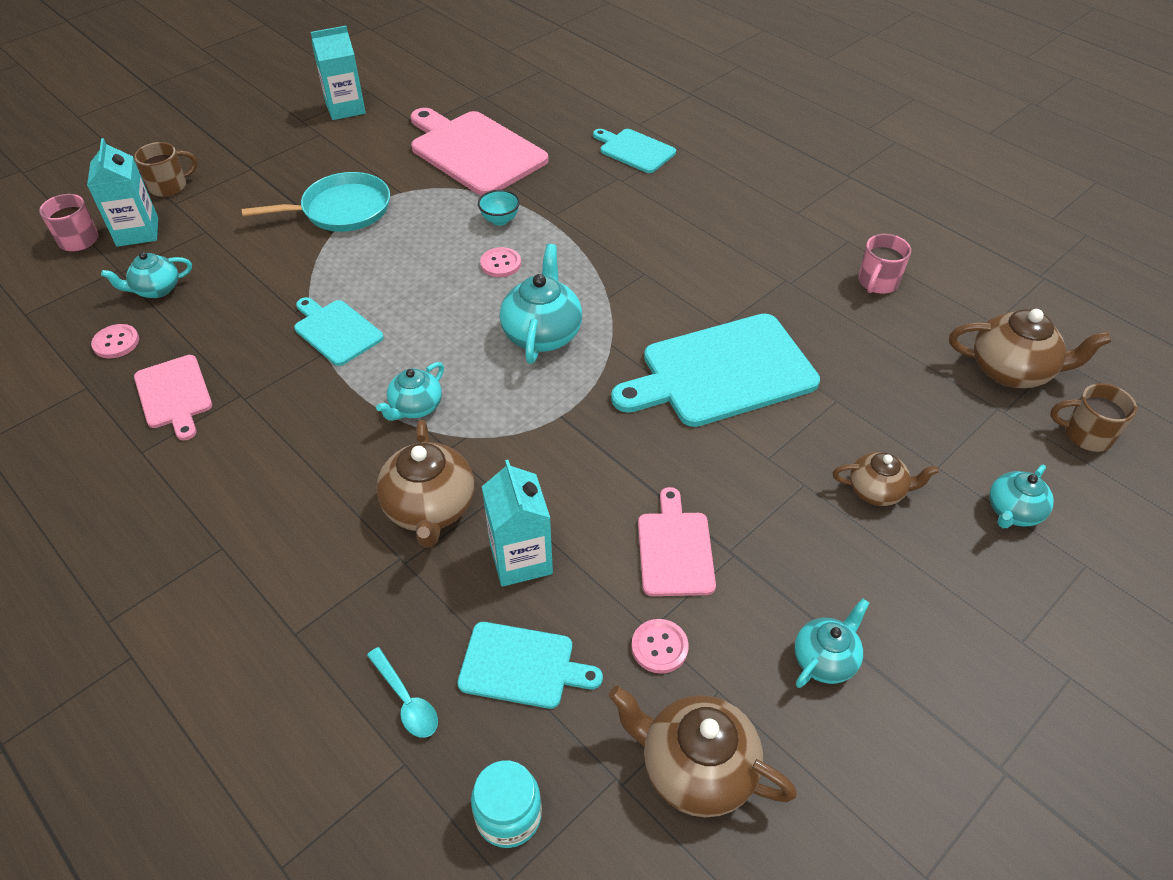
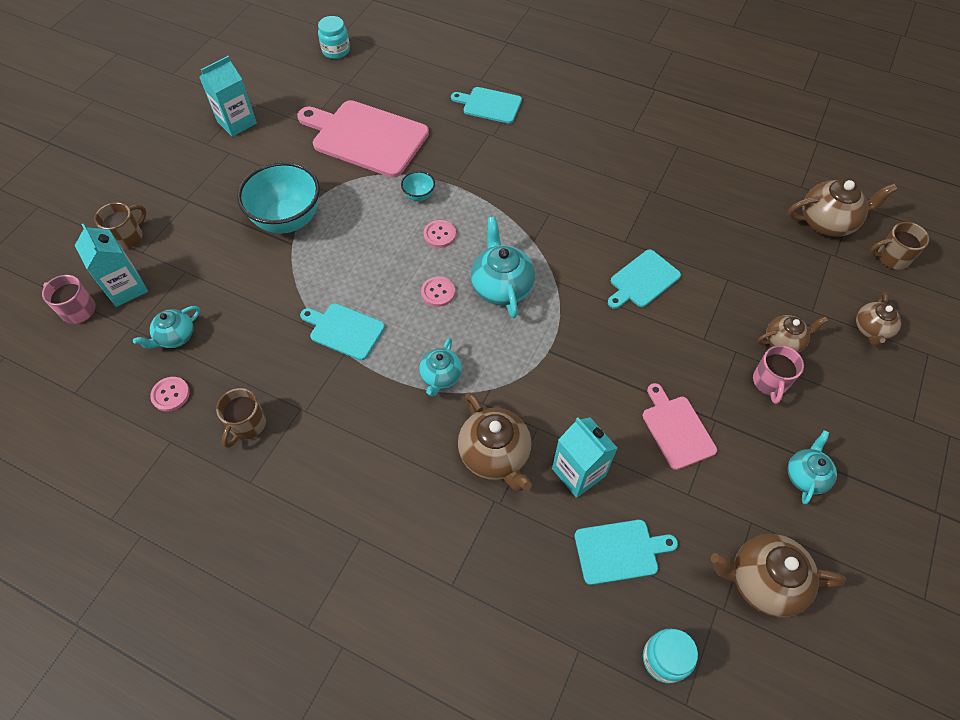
camera: 20 degrees left, 10 degrees up
(174, 394) = (247, 425): pink cutting board -> brown mug
(342, 210) = (288, 220): turquoise pan -> turquoise bowl
(406, 700) = (556, 605): turquoise spoon -> none
(491, 65) = (336, 51): none -> turquoise jar
(659, 647) = (701, 505): pink button -> pink button (438, 292)
(722, 372) = (643, 280): turquoise cutting board -> turquoise cutting board, size x0.54
(877, 283) = (713, 176): pink mug -> pink mug (770, 382)
(1013, 511) = (871, 329): turquoise teapot -> brown teapot

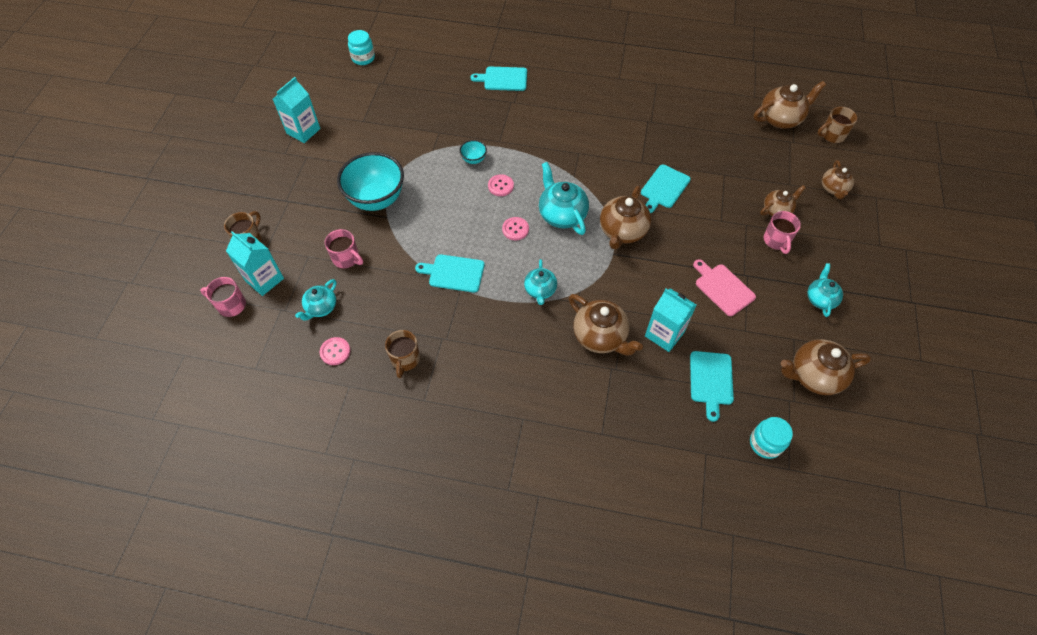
camera: 15 degrees left, 0 degrees up
(227, 284) = (346, 258): none -> pink mug
(366, 137) = (414, 123): pink cutting board -> none
(570, 324) = (622, 231): none -> brown teapot
(619, 551) = (711, 380): turquoise cutting board -> turquoise cutting board turned 120 degrees clockwise

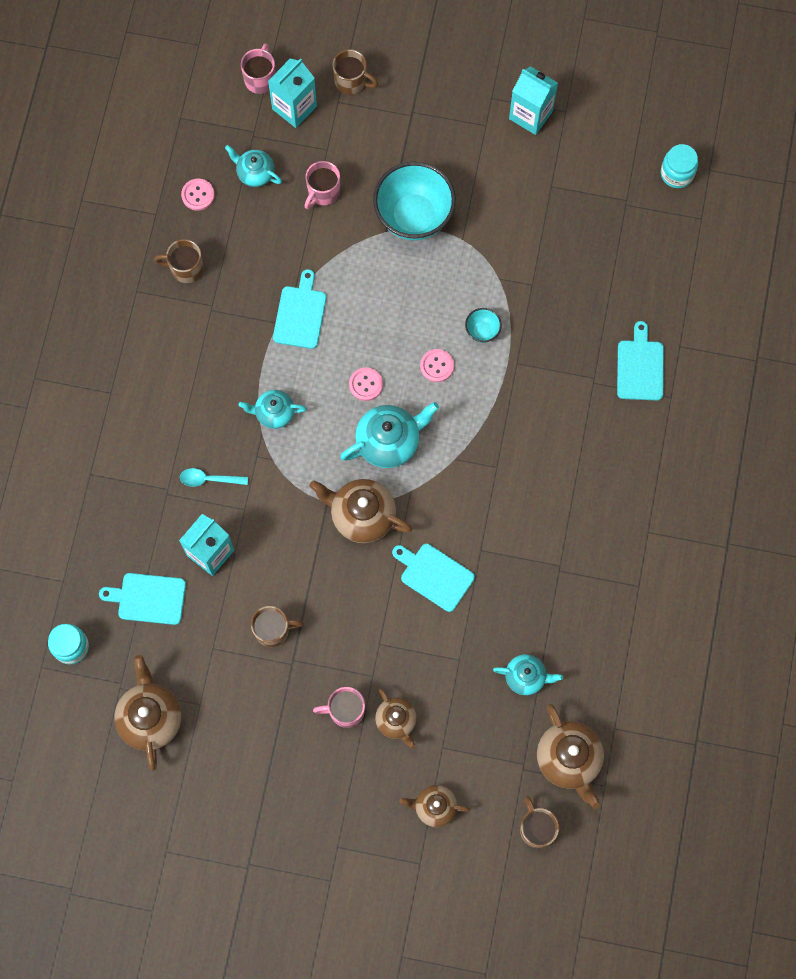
camera: 90 degrees right, 15 degrees up
(600, 336) = (209, 479): brown teapot -> turquoise spoon
(723, 288) = (273, 630): pink cutting board -> brown mug
(820, 299) = (255, 748): turquoise teapot -> turquoise teapot (526, 677)

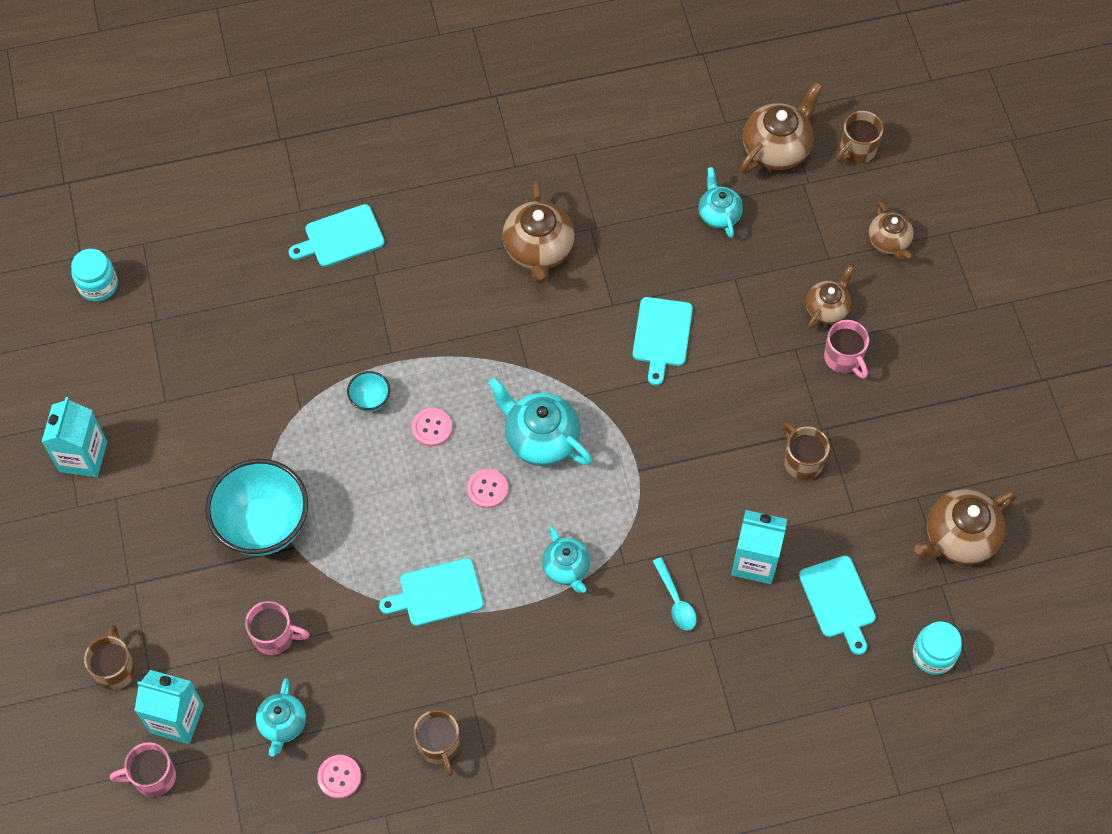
camera: 115 degrees left, 10 degrees down
(362, 515) = (635, 430): brown teapot -> brown teapot (538, 249)

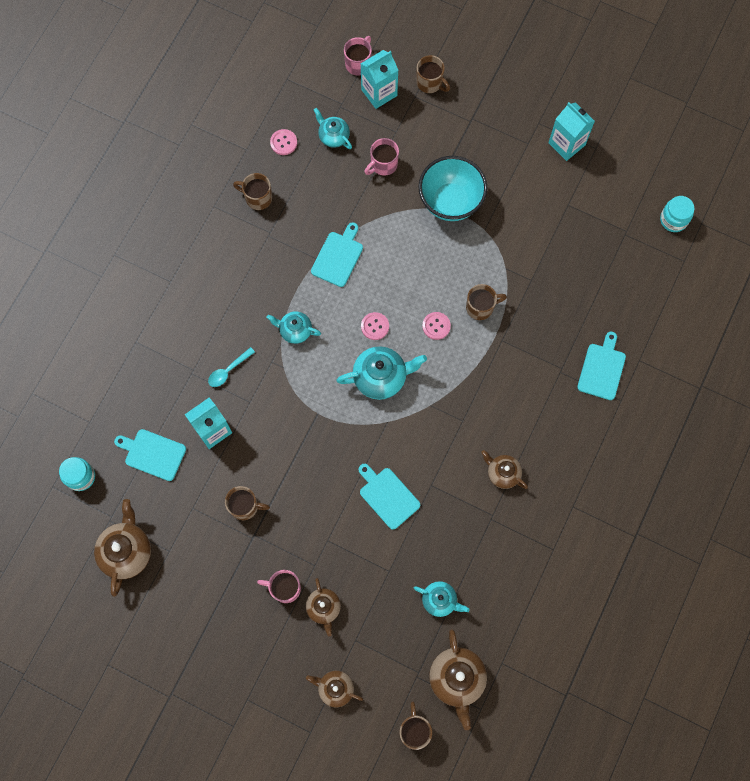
camera: 130 degrees right, 10 degrees up
(370, 400) = (480, 307): turquoise bowl -> brown mug
(538, 249) = (502, 473): brown teapot -> brown teapot, size x0.62
(675, 600) = (228, 370): turquoise spoon -> turquoise spoon turned 60 degrees counterclockwise

